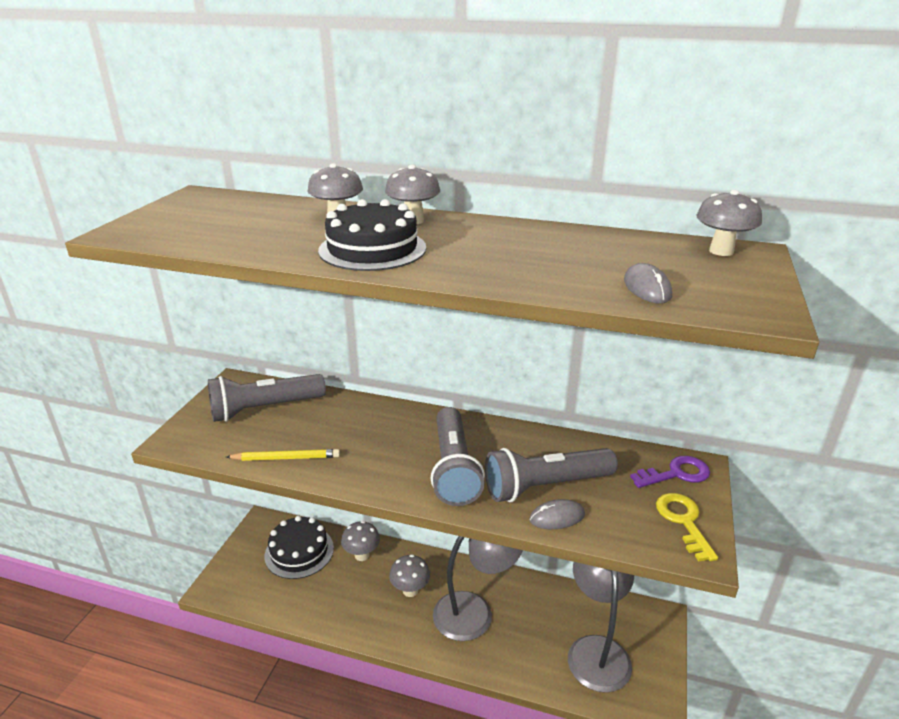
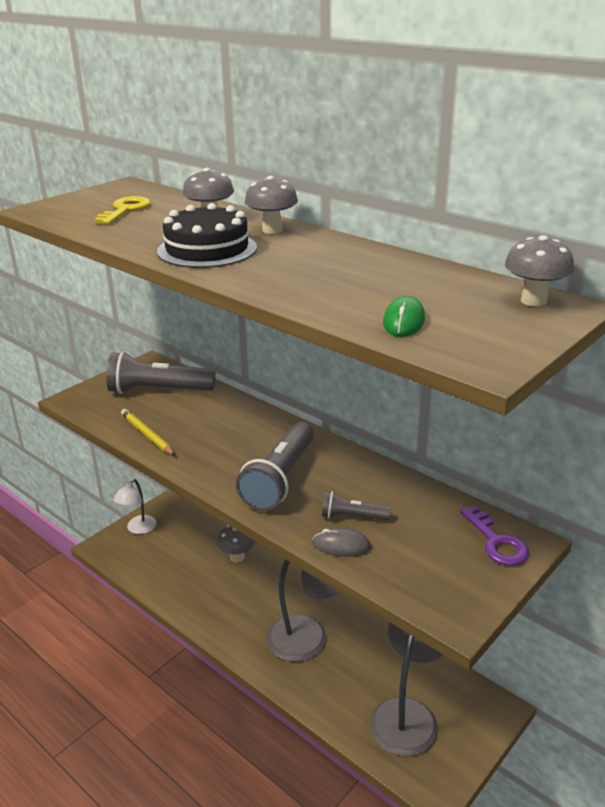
camera: 25 degrees right, 0 degrees up
(243, 557) = (138, 529): none -> white lamp
(286, 458) = (147, 434): yellow pencil -> yellow pencil turned 150 degrees counterclockwise
(299, 551) = (185, 538): black cake -> none
(410, 590) = (262, 601): grey mushroom -> none
(545, 486) = (352, 517): grey flashlight -> grey flashlight, size x0.51
(647, 288) = (404, 321): grey mouse -> green mouse
(676, 474) = (496, 542): purple key -> purple key turned 60 degrees clockwise
(683, 521) = (465, 586): yellow key -> yellow key (125, 210)

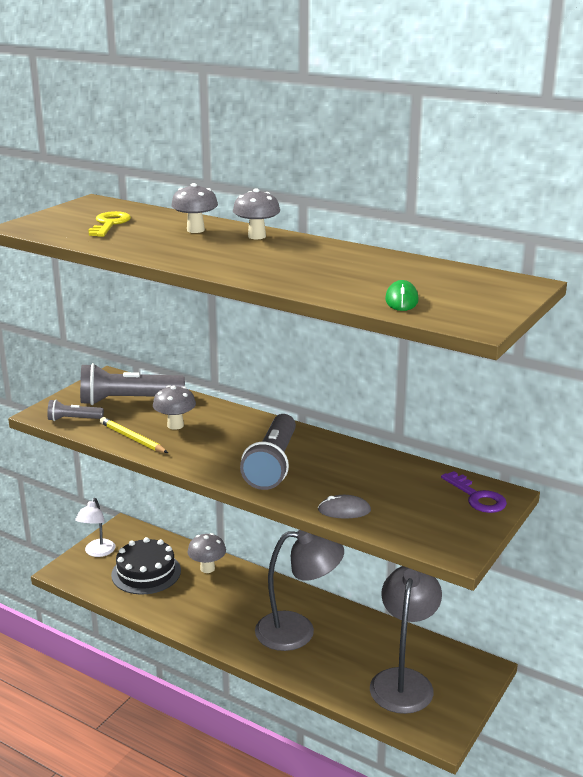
camera: 10 degrees left, 5 degrees down
(207, 249) = (207, 254): black cake -> black cake (146, 572)
(352, 517) = (347, 488): grey flashlight -> grey flashlight (73, 419)
(533, 301) = (498, 281): grey mushroom -> grey mushroom (175, 425)

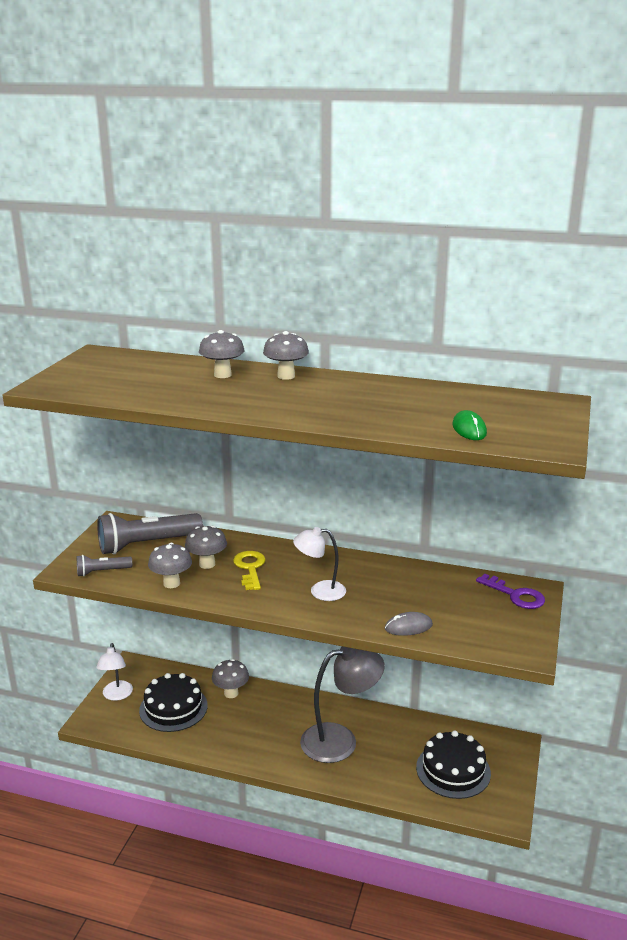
camera: 15 degrees left, 0 degrees up
(109, 224) = (132, 376): yellow key -> yellow key (250, 568)
(132, 438) = (171, 583): yellow pencil -> grey mushroom
(272, 465) = (320, 591): grey flashlight -> white lamp
(403, 681) = (453, 770): grey lamp -> black cake

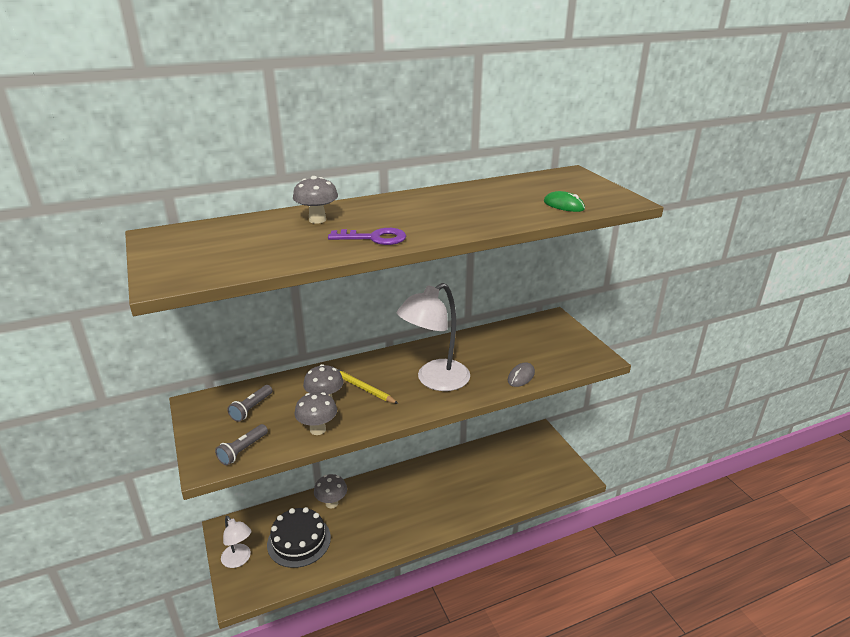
camera: 40 degrees left, 5 degrees up
(147, 544) = (251, 408): grey flashlight -> grey flashlight, size x0.51
(250, 568) = (363, 388): yellow key -> yellow pencil
(286, 376) = (370, 206): grey mushroom -> none
(320, 591) = (435, 380): white lamp -> white lamp, size x1.74
(340, 740) = (442, 491): grey lamp -> none
(453, 770) = (526, 468): black cake -> none
(515, 595) = (548, 326): purple key -> purple key (374, 238)

